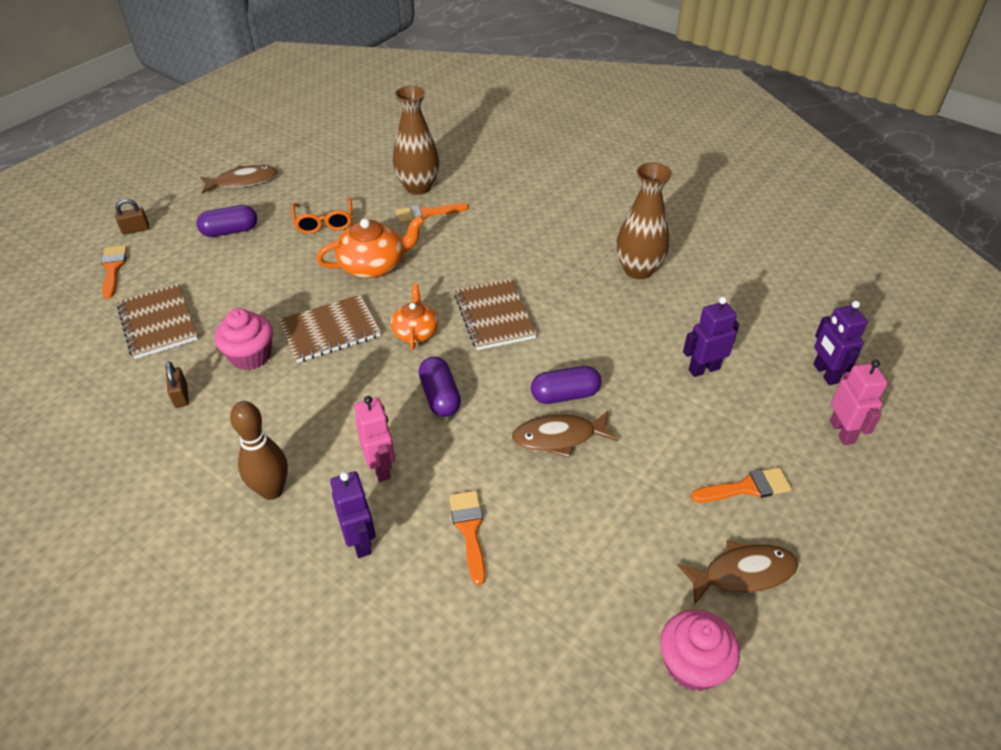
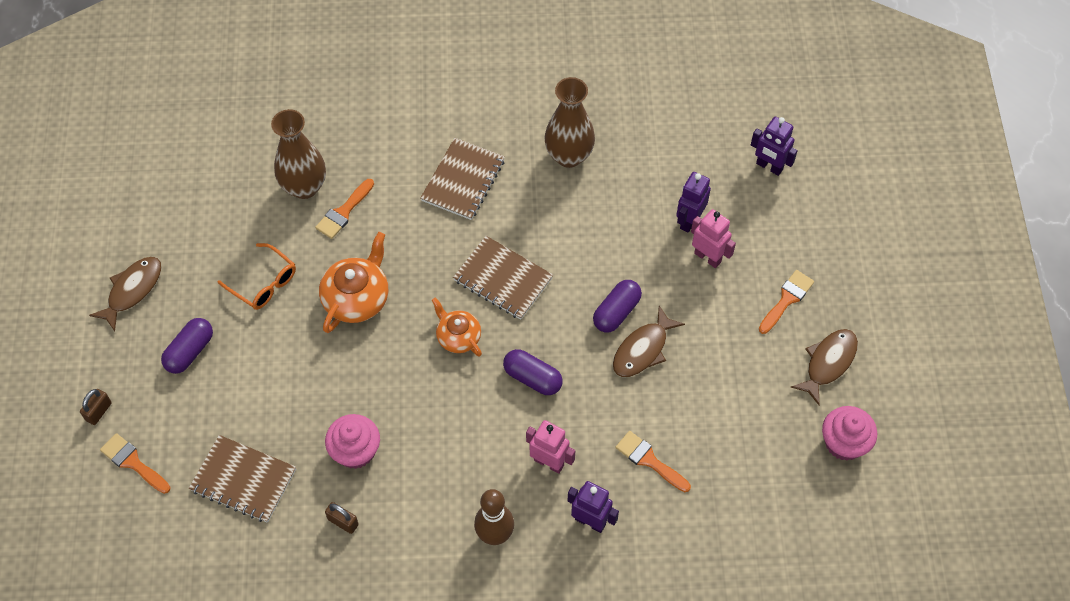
camera: 40 degrees left, 15 degrees up
(330, 331) = (391, 384): brown notebook -> brown notebook (463, 180)
(842, 432) = (812, 211): pink robot -> pink robot (708, 257)

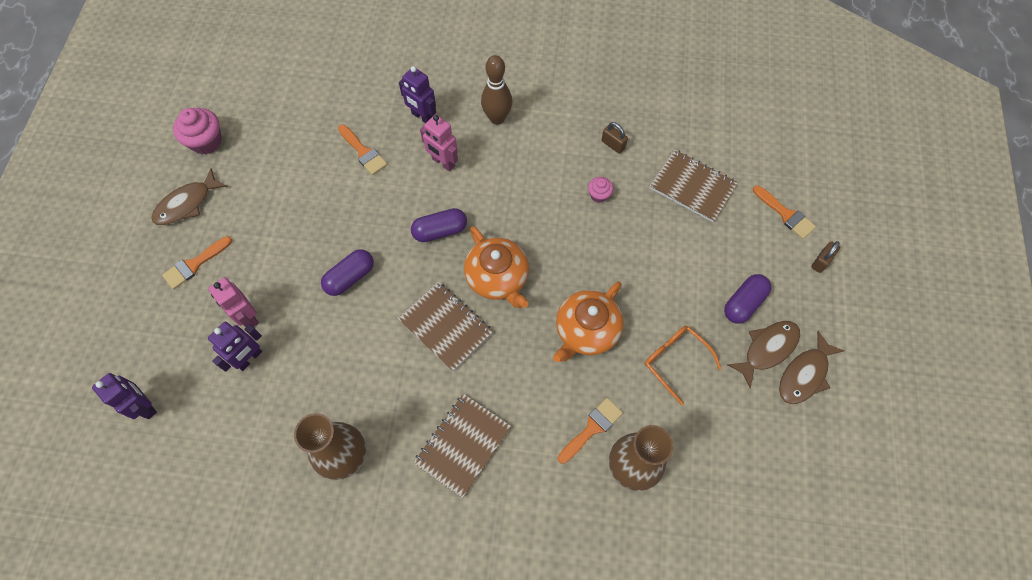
camera: 170 degrees left, 5 degrees up
(355, 451) = (599, 195): pink cupcake -> pink cupcake, size x0.55
(458, 336) = (498, 278): orange teapot -> orange teapot, size x1.55
(532, 378) = (440, 231): purple capsule -> purple capsule turned 60 degrees counterclockwise
(643, 349) = (338, 240): brown fish -> brown fish (767, 349)

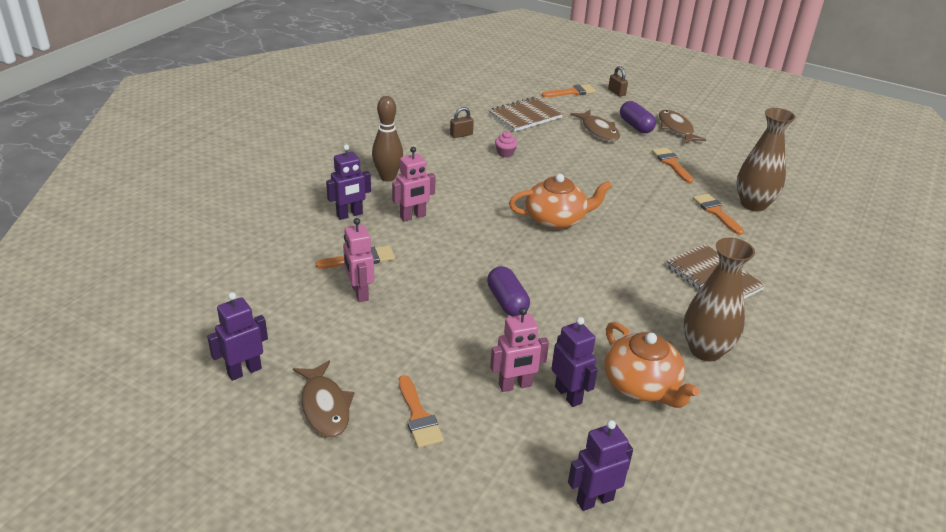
camera: 70 degrees left, 30 degrees down
(206, 141) = (244, 371): pink cupcake -> purple robot
(319, 170) = (359, 293): none -> pink robot
(440, 231) = (488, 237): purple capsule -> none
(445, 327) = (592, 258): brown notebook -> none
(586, 330) = (628, 192): orange teapot -> orange teapot (642, 385)
(675, 361) = (671, 163): orange glasses -> orange brush
(804, 374) = (700, 122): brown fish -> brown fish (598, 131)

